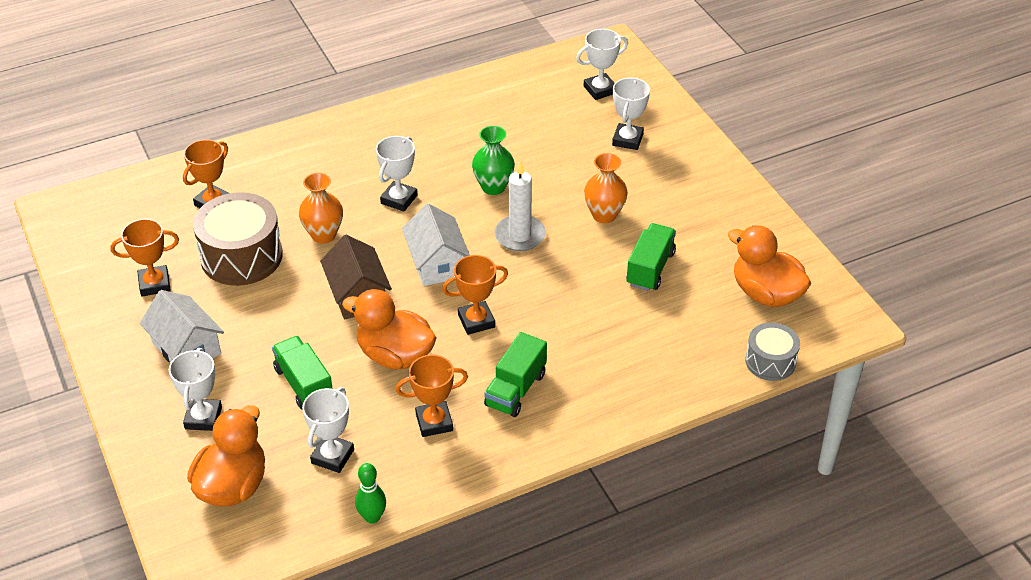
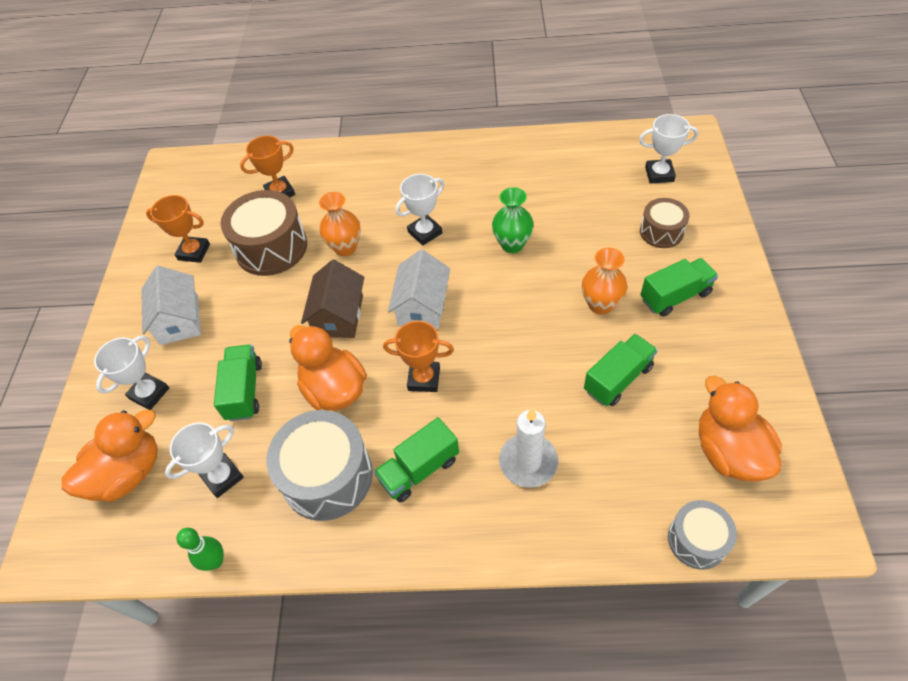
camera: 30 degrees right, 10 degrees up
(434, 422) = (327, 476): orange trophy -> grey drum
(520, 235) = (510, 301): white candle -> white candle (528, 462)
(627, 140) = (661, 232): white trophy -> brown drum
(666, 190) = (675, 296): none -> green truck

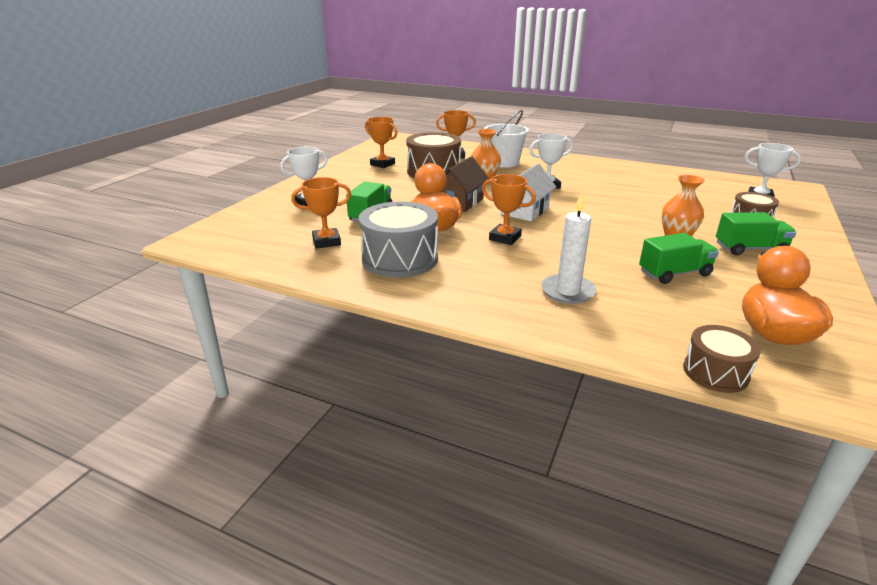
camera: 20 degrees right, 25 degrees down
(128, 473) = (268, 226): orange duck -> none
(179, 320) = (352, 183): white house -> none
(215, 561) = (290, 272): green bowling pin -> none
(222, 477) = (326, 242): white trophy -> orange trophy
(350, 189) = (504, 163): none -> white bucket
(419, 469) = (472, 273): green truck -> none
(512, 244) = (613, 202): green vase -> none
(697, 540) = (715, 372): grey drum -> brown drum

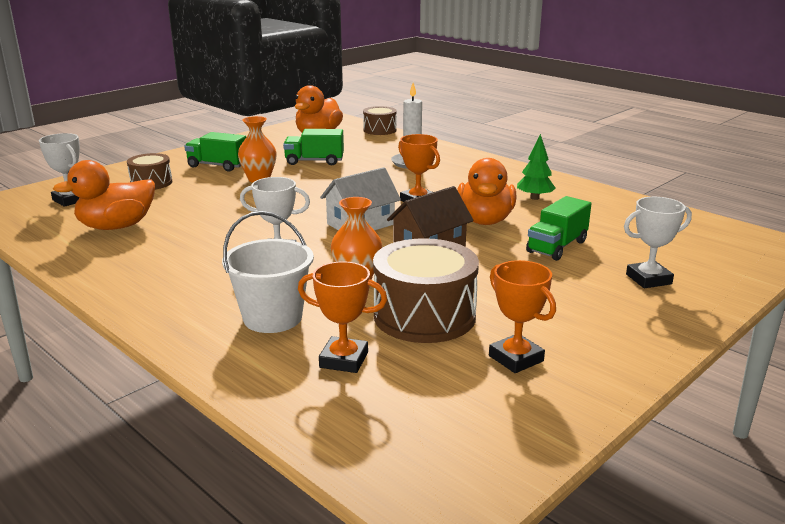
camera: 160 degrees left, 5 degrees down
(326, 242) = (611, 222): orange trophy -> none
(400, 259) = (534, 198): grey drum -> green tree
(677, 186) = (116, 227): none -> orange duck

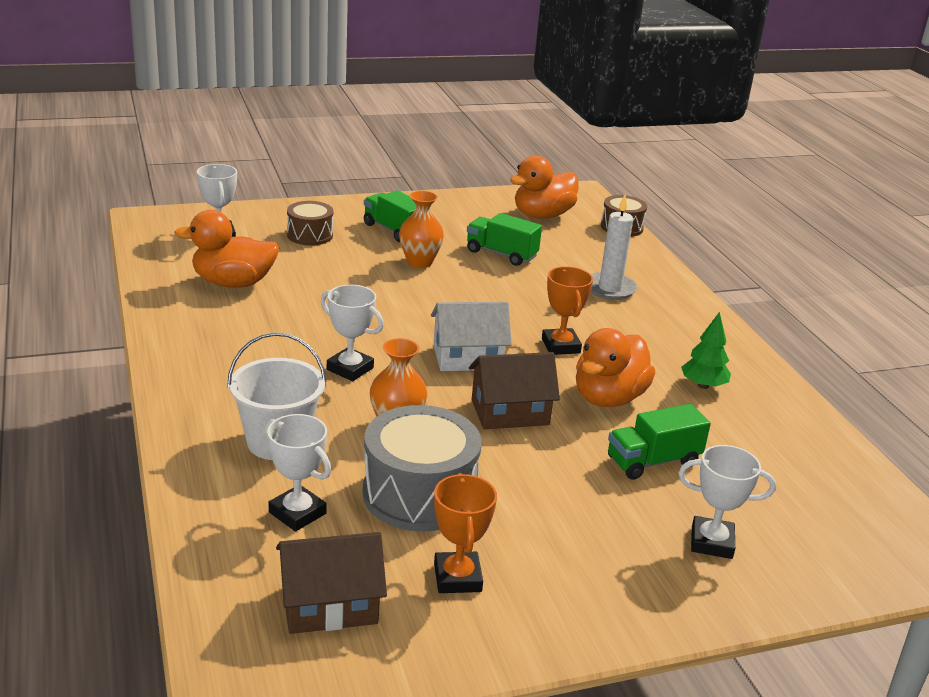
camera: 25 degrees right, 5 degrees up
(344, 360) = (297, 513): orange trophy -> white trophy
(424, 316) = (419, 494): brown drum -> grey drum
(443, 413) = (329, 604): none -> brown house

